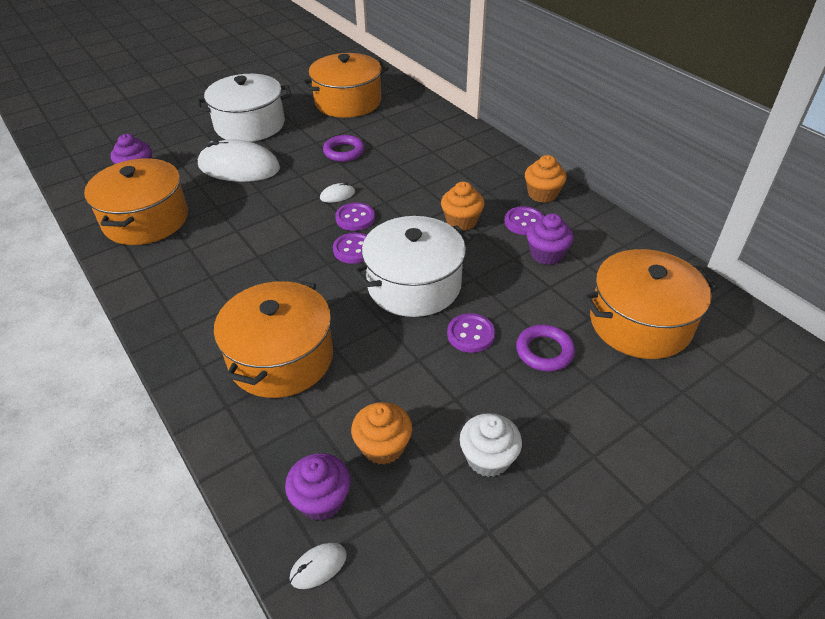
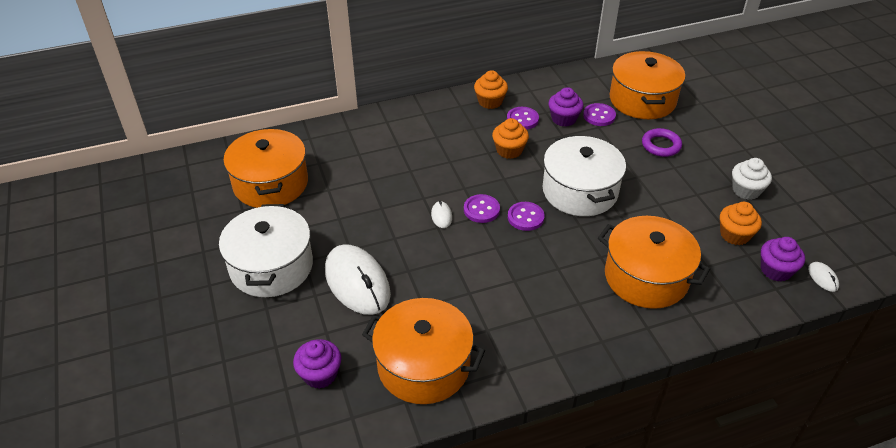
camera: 75 degrees left, 0 degrees up
(239, 167) = (357, 282): white mouse -> white mouse turned 60 degrees counterclockwise
(344, 152) = (368, 201): purple ring -> none
(470, 334) = (639, 174): purple button -> purple button (599, 116)

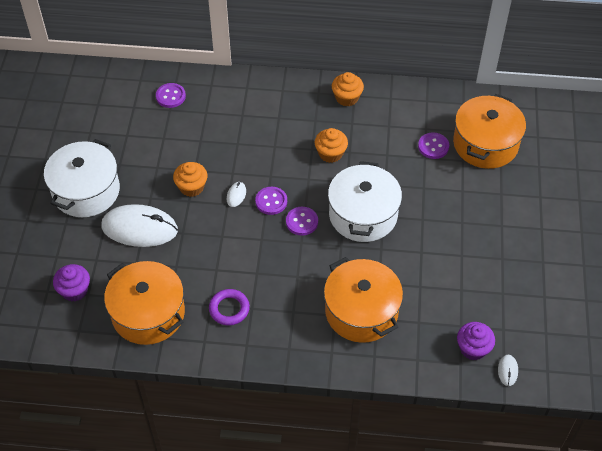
camera: 25 degrees right, 10 degrees up
(270, 184) = (123, 116): orange pot -> none
(357, 282) = (139, 228): white mouse -> white mouse turned 75 degrees counterclockwise
(522, 119) = (363, 126): purple button -> purple button (170, 96)
(564, 119) = (399, 138): purple cupcake -> none
(661, 145) = (466, 196): purple ring -> purple ring (229, 309)
(734, 235) = (464, 304): orange cupcake -> orange cupcake (191, 187)
(746, 190) = (508, 268): white cupcake -> none

